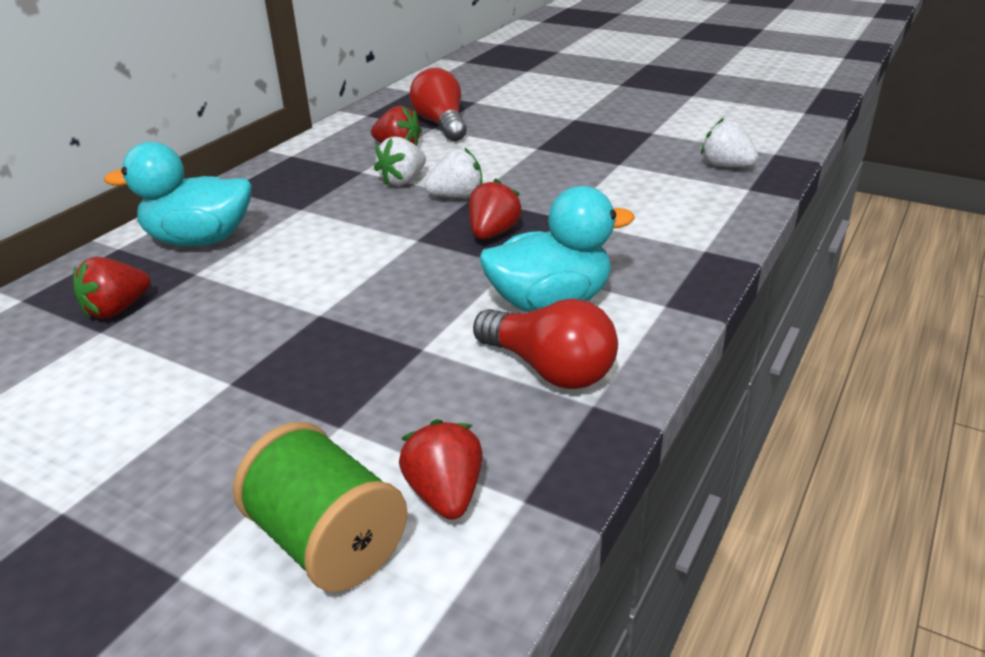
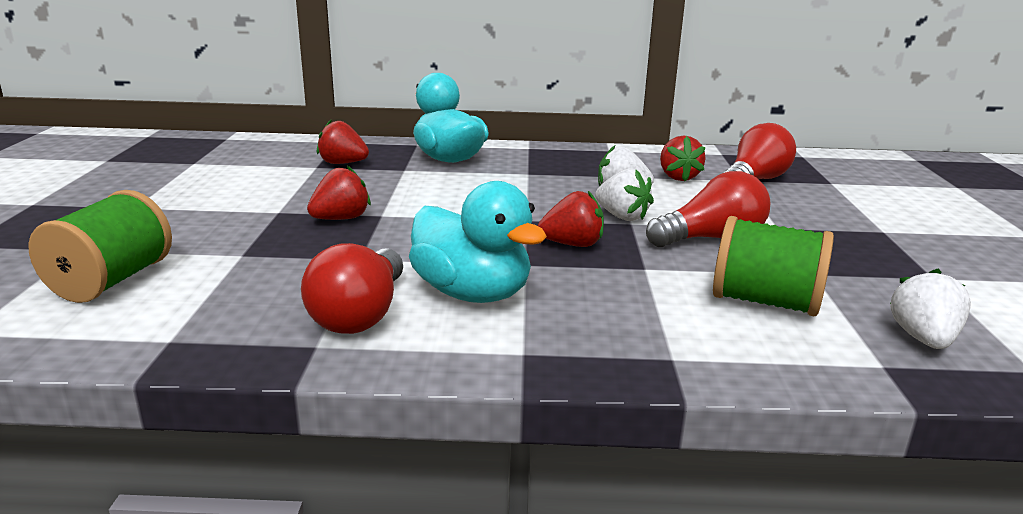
camera: 60 degrees right, 10 degrees down
(445, 494) = (170, 308): red strawberry -> red strawberry (341, 219)
(534, 177) = (711, 239): none -> red light bulb
(649, 193) = (765, 302): none -> green spool

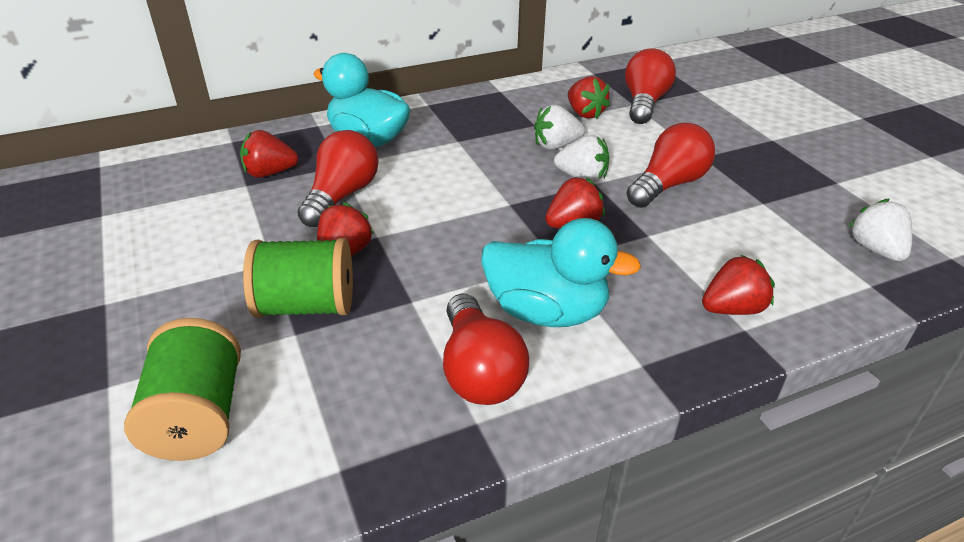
camera: 25 degrees left, 15 degrees up
(382, 186) = (341, 196): none -> red light bulb
(675, 339) = (732, 309): none -> red strawberry
(765, 302) = (757, 245): green spool -> green spool (307, 306)

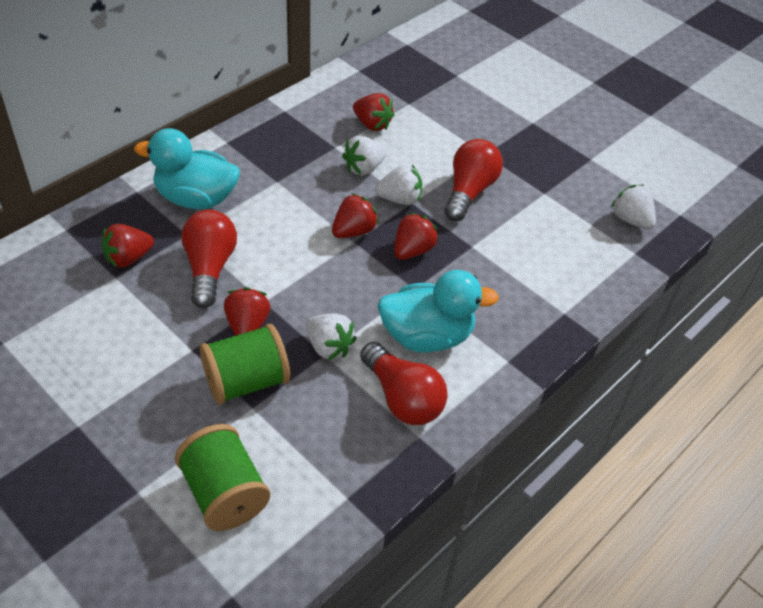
camera: 25 degrees left, 10 degrees up
(421, 294) = (329, 347): none -> white strawberry
(644, 103) = (417, 101): red light bulb -> none
(732, 309) = (551, 298): red strawberry -> red strawberry (353, 231)

